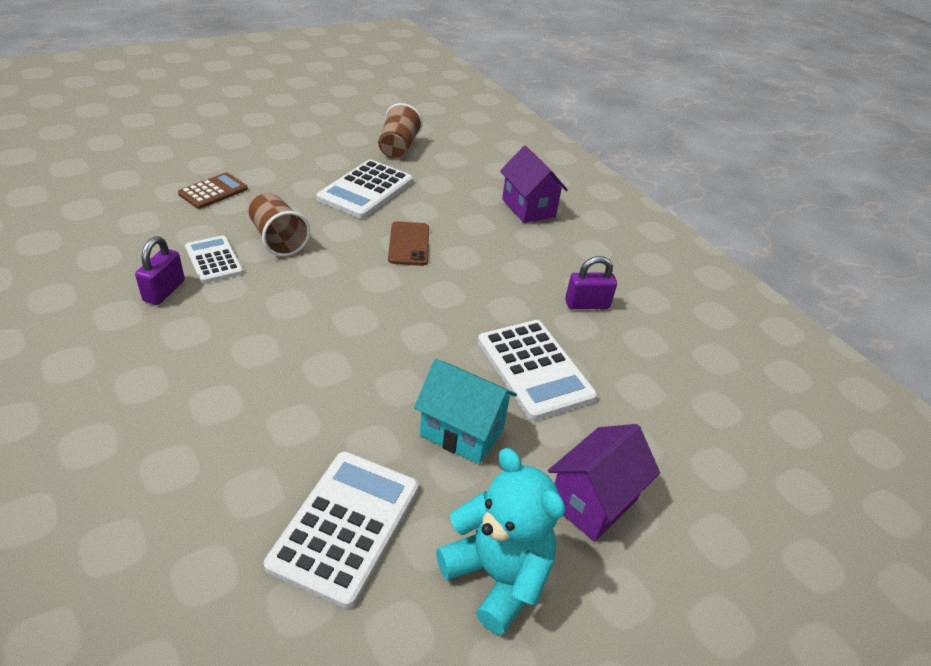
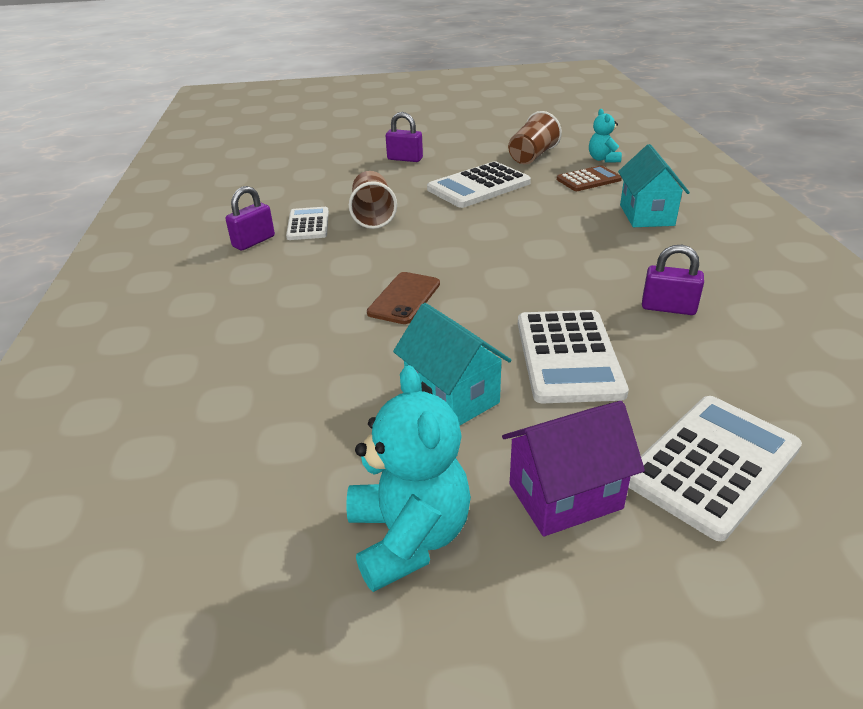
camera: 30 degrees right, 5 degrees down
(213, 191) = (340, 176): brown calculator -> brown calculator (588, 180)
(272, 161) = (405, 159): none -> purple padlock
(345, 525) = (286, 450): white calculator -> white calculator (712, 464)
(409, 244) = (495, 232): brown phone -> brown phone (404, 298)
(463, 146) = (603, 159): none -> turquoise teddy bear
(528, 208) = (646, 215): purple house -> turquoise house

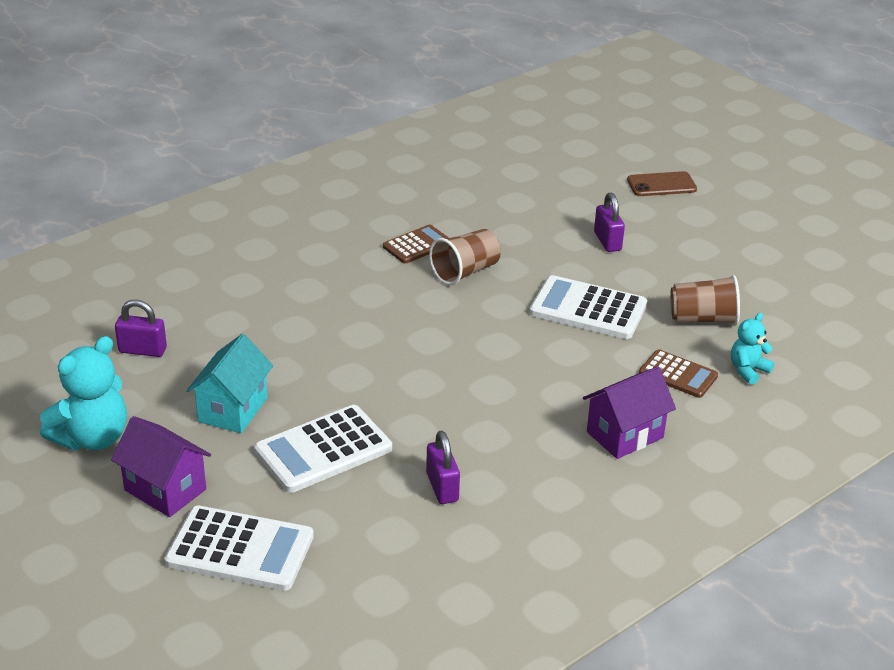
camera: 55 degrees right, 0 degrees up
(253, 241) = (364, 232): purple padlock -> purple padlock (142, 350)
(308, 224) = (417, 245): white calculator -> brown calculator
(404, 298) = (341, 342): brown phone -> brown phone (661, 185)
(646, 215) = (625, 435): turquoise house -> purple house

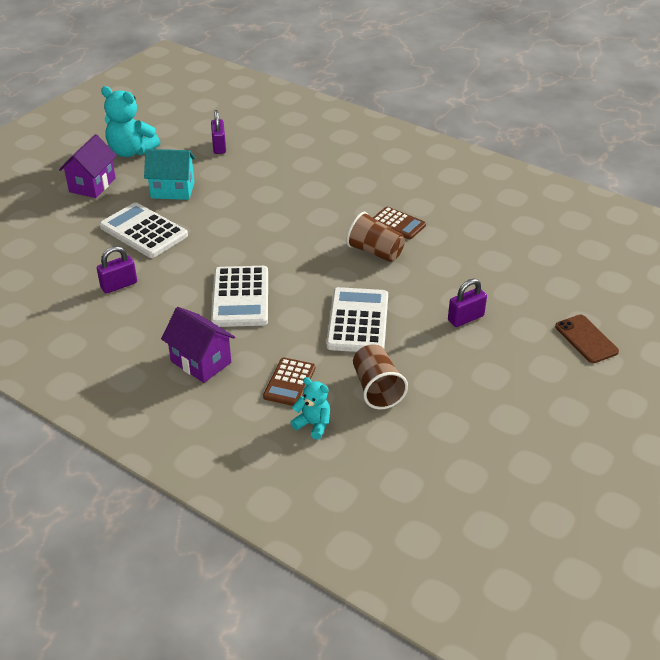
camera: 75 degrees right, 5 degrees up
(240, 549) = (46, 221): white calculator -> white calculator (240, 297)

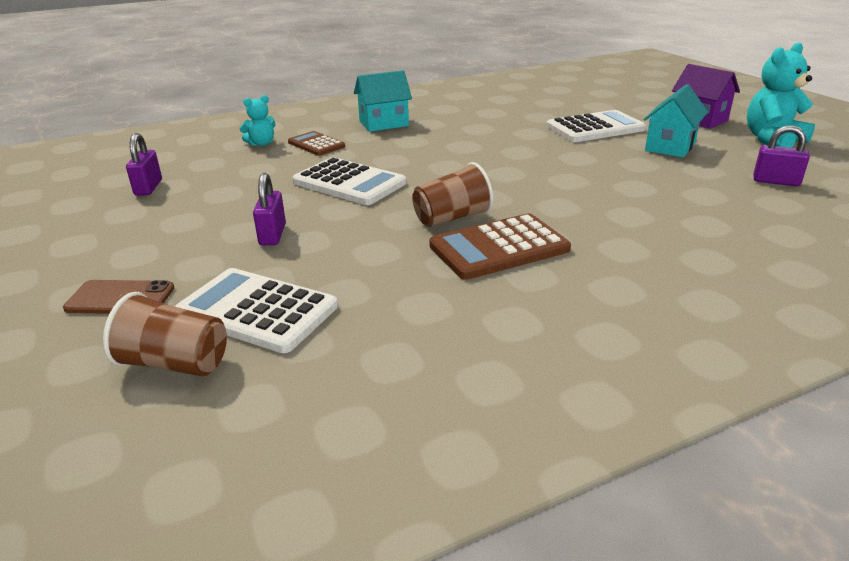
camera: 120 degrees right, 10 degrees down
(119, 285) = (515, 113): purple padlock -> purple padlock (148, 188)
(201, 362) = (384, 124): purple house -> turquoise house
(240, 297) = (448, 146): white calculator -> white calculator (256, 311)
(377, 389) = (256, 171): brown cup -> brown cup (175, 363)
(398, 224) = (499, 248): brown calculator -> brown calculator, size x1.62

